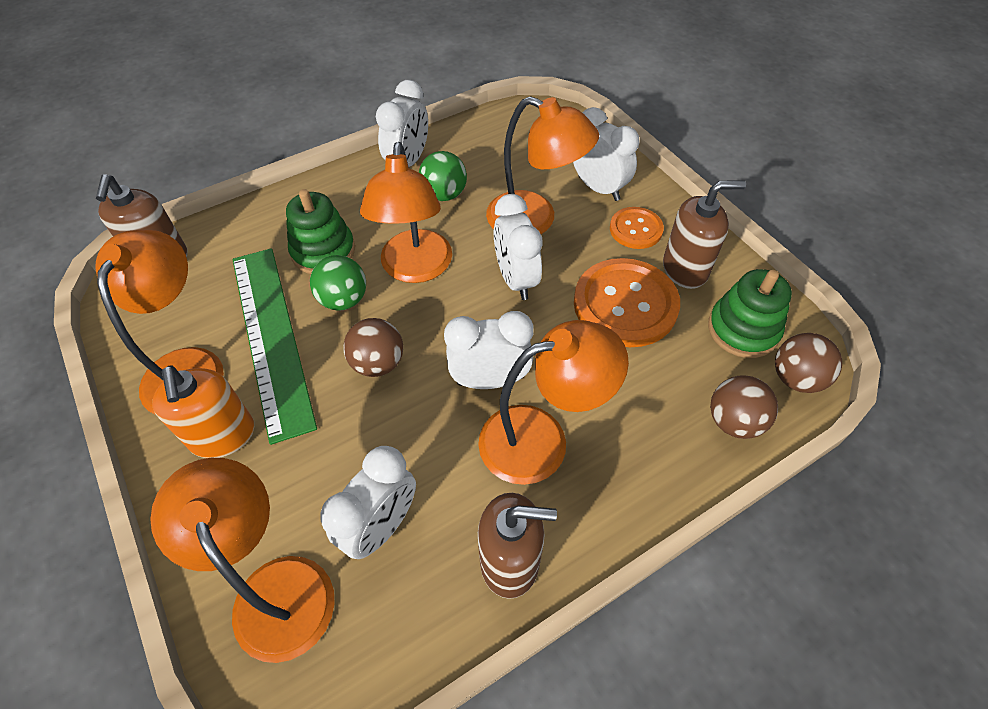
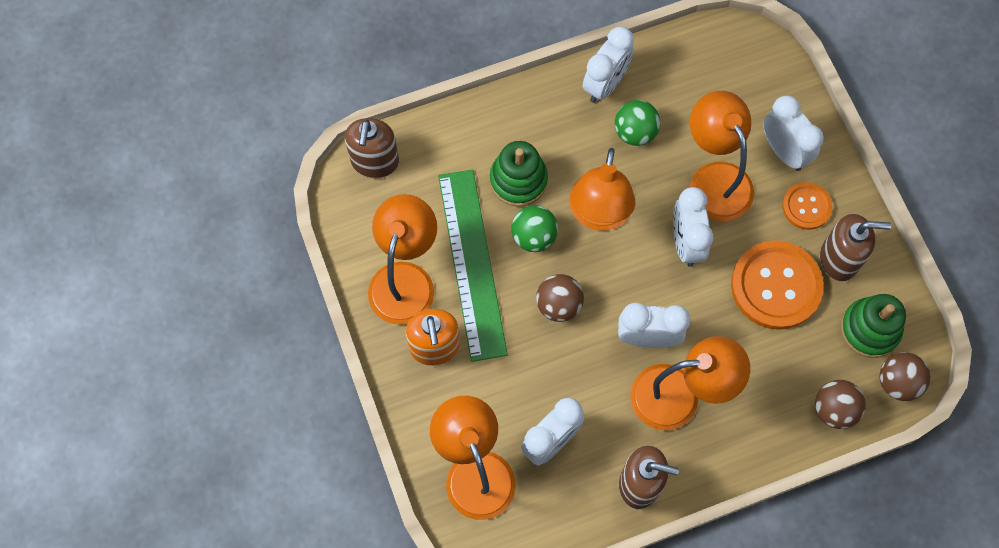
camera: 10 degrees right, 15 degrees up
(534, 220) = (715, 179): orange lamp -> orange lamp turned 150 degrees counterclockwise

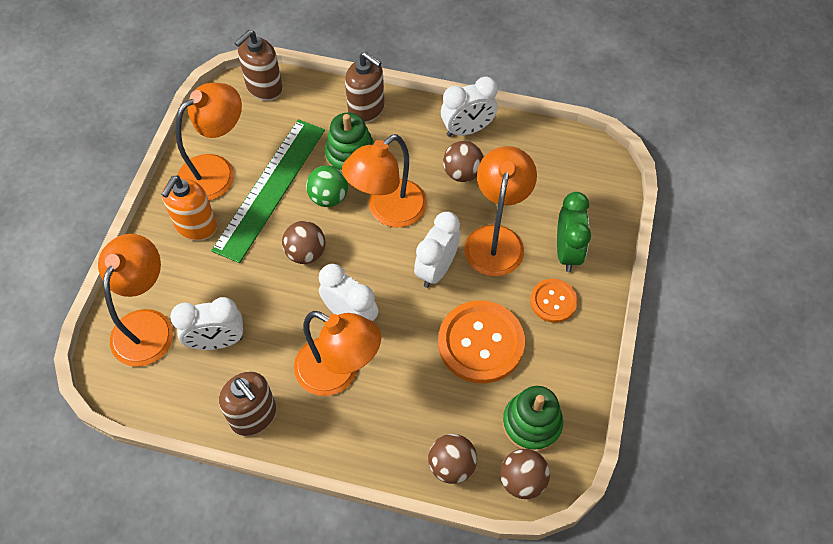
camera: 35 degrees right, 10 degrees down
(635, 132) = (462, 173): green ball -> brown ball
(783, 151) = (567, 252): white clock -> green clock
(839, 259) = (549, 355): brown soap dispenser -> brown soap dispenser (366, 109)

